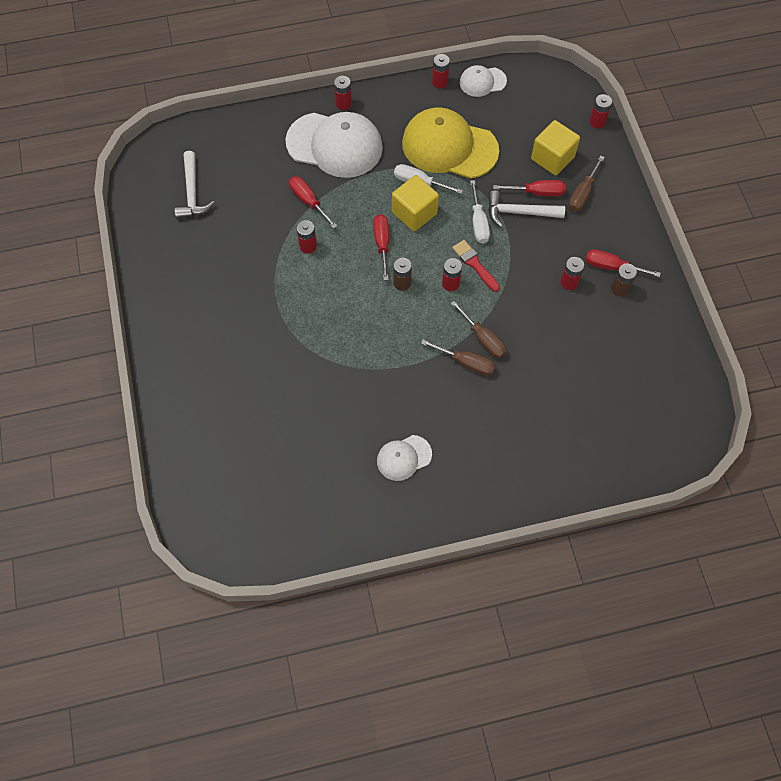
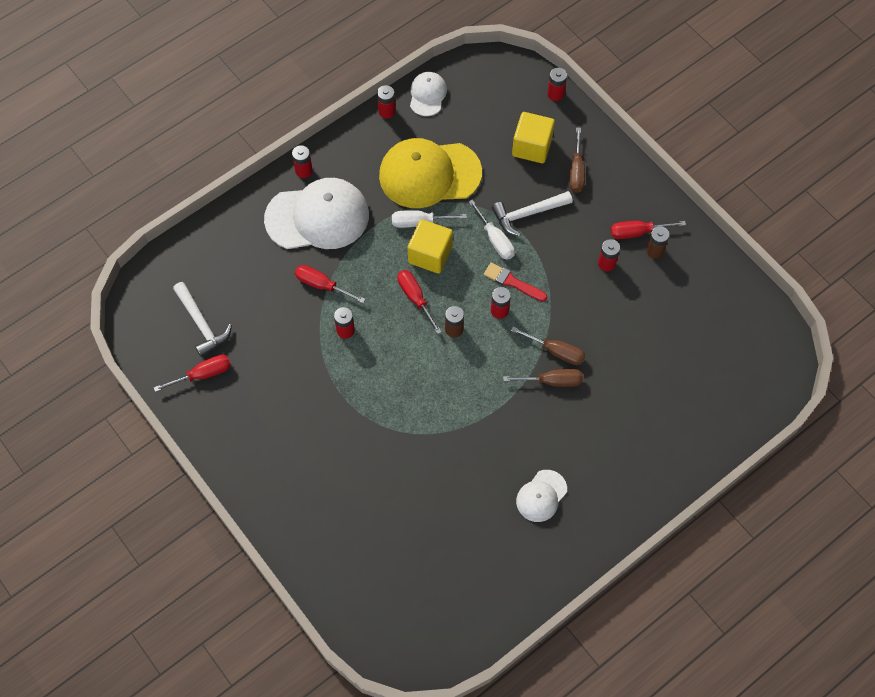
camera: 25 degrees left, 0 degrees up
(482, 82) = (427, 95): white cap -> white cap turned 135 degrees clockwise
(537, 192) = (535, 187): red screwdriver -> red screwdriver (203, 374)

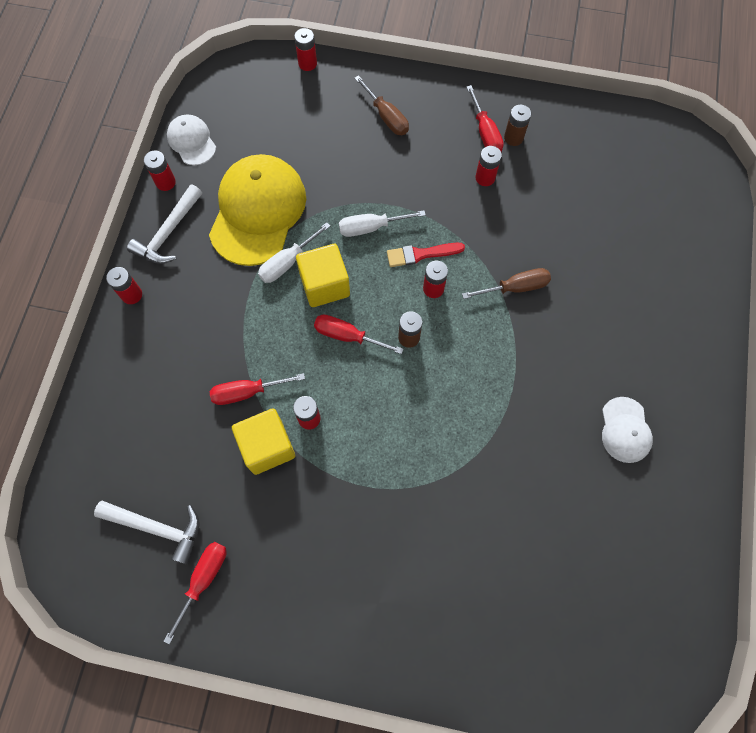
camera: 40 degrees left, 5 degrees up
(317, 217) = (184, 329): white cap -> none
(429, 174) = (258, 211): yellow cap -> yellow cap turned 150 degrees clockwise
(495, 239) = (371, 227): white screwdriver -> white screwdriver turned 150 degrees clockwise
(527, 214) = (379, 184): white hammer -> white hammer (168, 233)
(532, 147) = (328, 123): yellow cube -> yellow cube (267, 446)
(552, 381) = (537, 317): brown screwdriver -> none
(637, 232) = (485, 133): red screwdriver -> red screwdriver turned 60 degrees counterclockwise

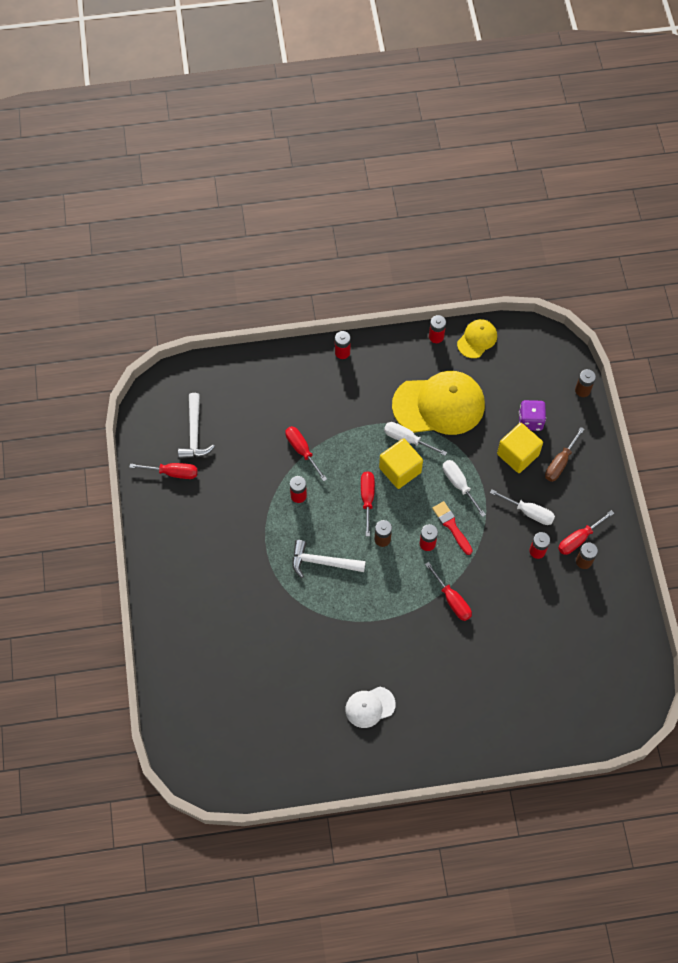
camera: 70 degrees right, 5 degrees down
(168, 233) = (397, 355): white hammer -> white hammer (322, 562)
(192, 141) = (477, 339): white cap -> yellow cap
(267, 446) = (269, 477): yellow cube -> yellow cube (517, 454)
(307, 63) = (582, 390): red battery -> brown battery
(322, 126) = (530, 421): none -> purple dice
(434, 169) = (529, 512): none -> white screwdriver
(515, 287) = (452, 600): brown screwdriver -> red screwdriver

